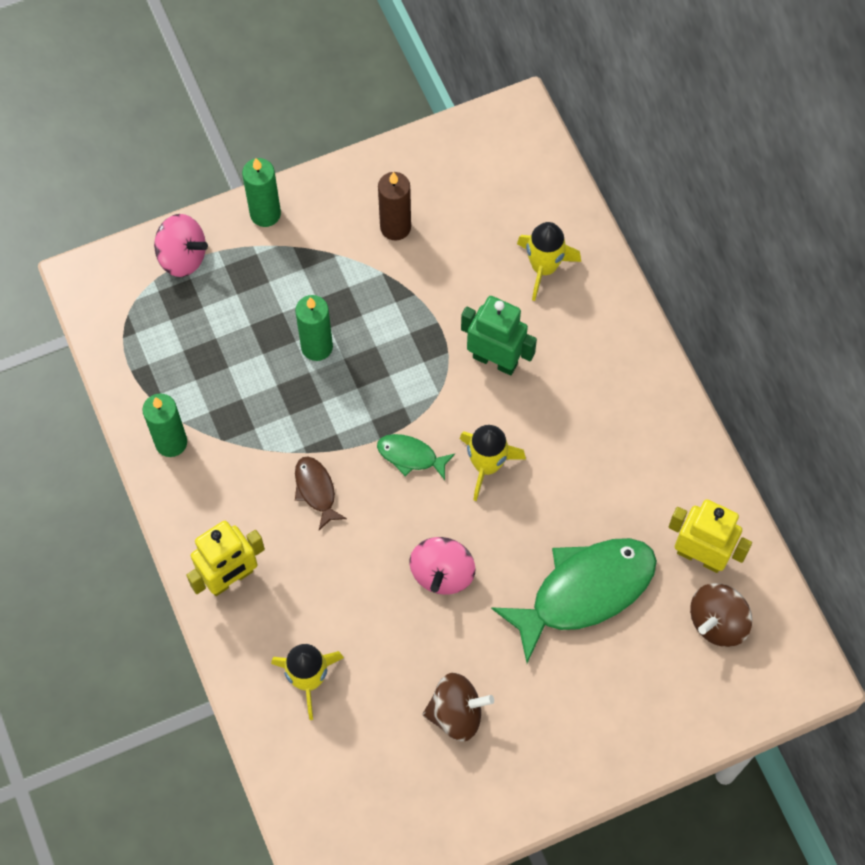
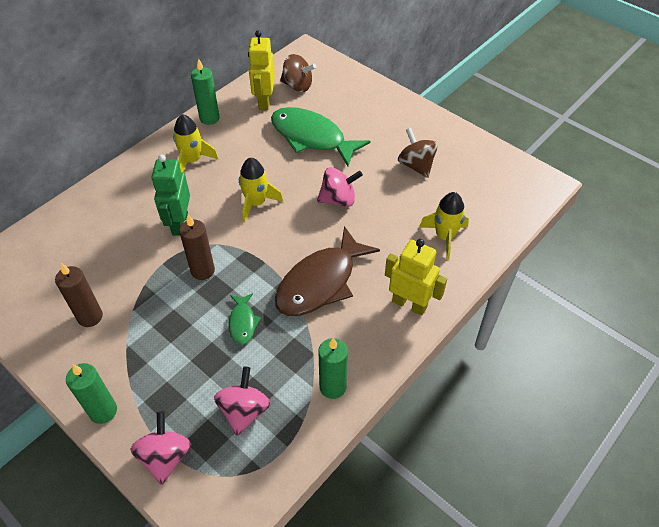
camera: 115 degrees left, 15 degrees down
(192, 344) = (244, 411): none -> pink spinning top
(316, 490) = (320, 282): brown fish -> brown fish, size x2.14
(317, 347) = (211, 326): green candle -> green candle (209, 118)
(403, 363) = (202, 270): none -> brown candle
(411, 456) = (269, 242): green fish -> green fish (243, 323)
(544, 267) = (98, 222): yellow rocket -> yellow rocket (192, 160)

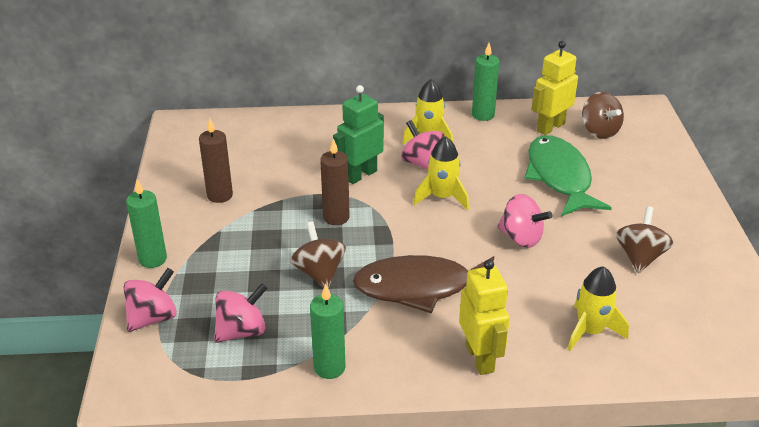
camera: 45 degrees right, 15 degrees down
(212, 185) = (422, 163): none -> pink spinning top
(243, 323) = (319, 272): green fish -> brown spinning top

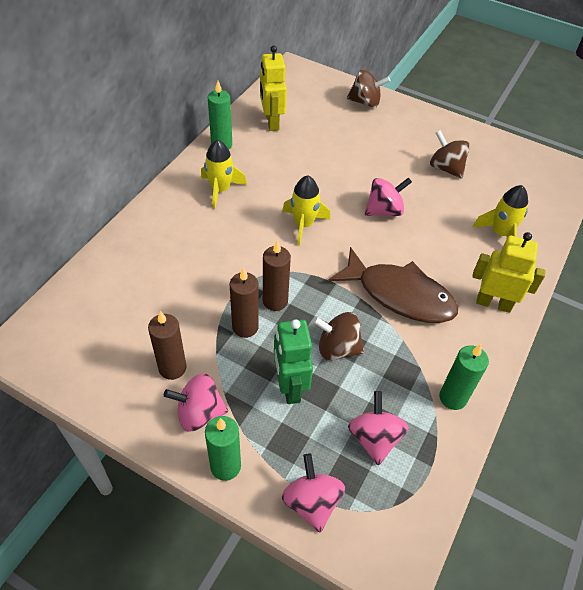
camera: 60 degrees left, 15 degrees up
(293, 213) = (245, 327): none -> brown candle
(360, 175) = (231, 256): green robot -> green robot (289, 387)
(421, 288) = (399, 295): brown fish -> brown fish turned 90 degrees counterclockwise
(422, 163) = (251, 212): pink spinning top -> pink spinning top (199, 413)
(559, 177) = (334, 152): green fish -> none
(599, 131) = (299, 103): brown spinning top -> brown spinning top (365, 102)

